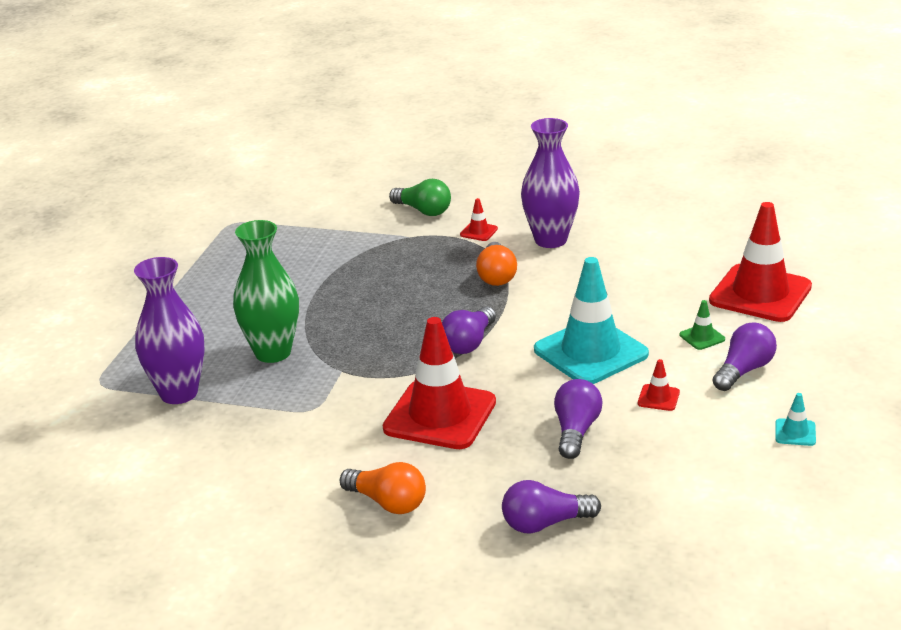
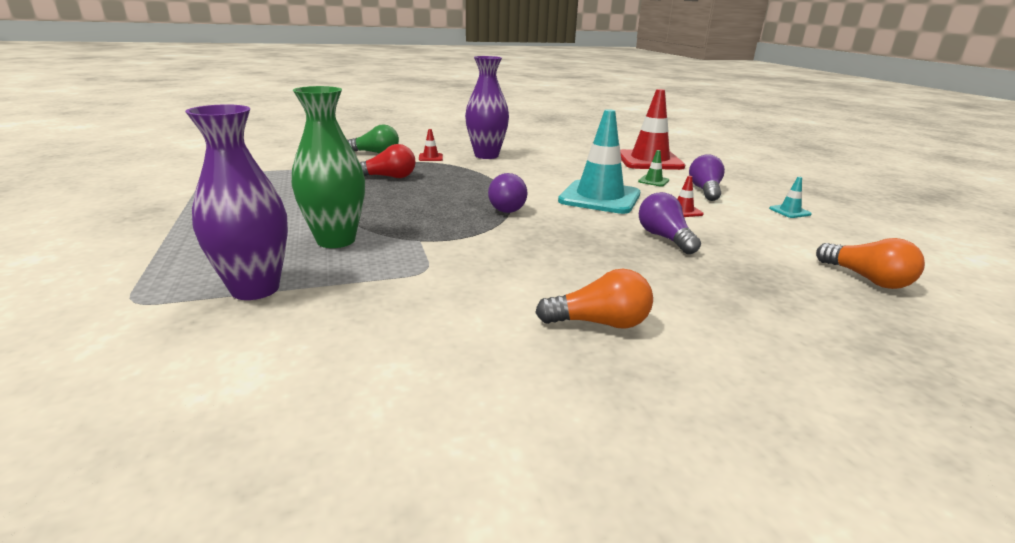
camera: 35 degrees left, 5 degrees down
(397, 263) = (388, 177): none -> red light bulb
(440, 415) = (548, 250): red traffic cone -> none
(496, 276) = (474, 174): orange light bulb -> orange light bulb (867, 279)
(545, 523) = (750, 300): purple light bulb -> none

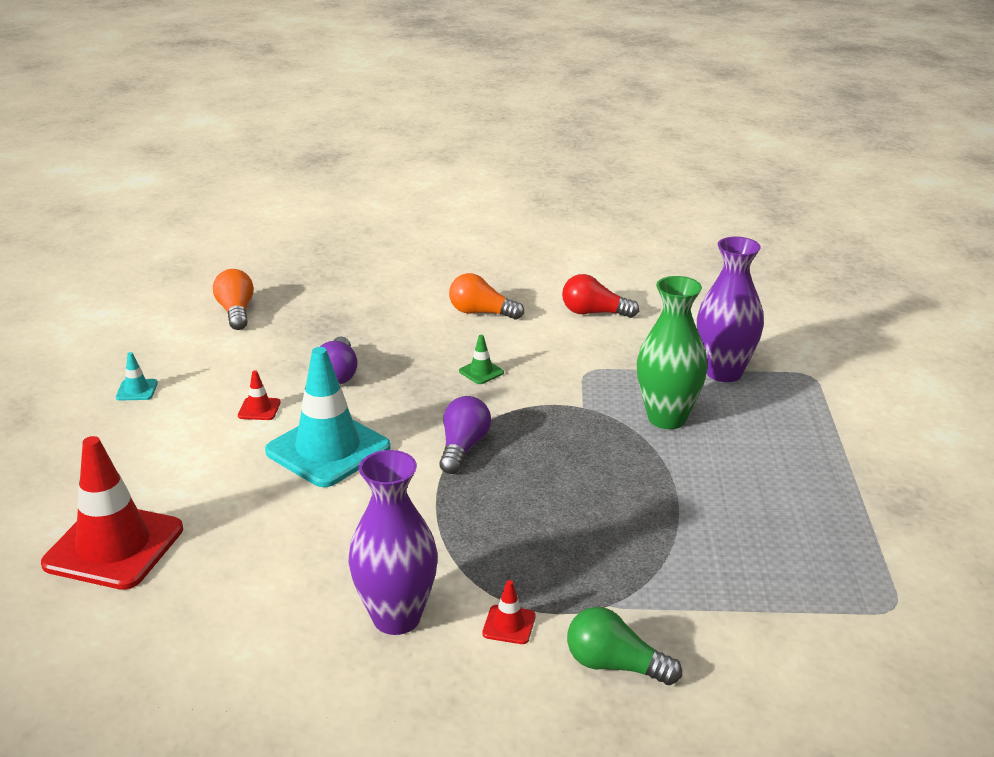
camera: 160 degrees left, 5 degrees up
(388, 177) = (600, 552): red light bulb -> red light bulb (594, 313)
(653, 181) = (202, 478): green traffic cone -> green traffic cone (481, 372)
(705, 190) = (166, 444): purple light bulb -> none

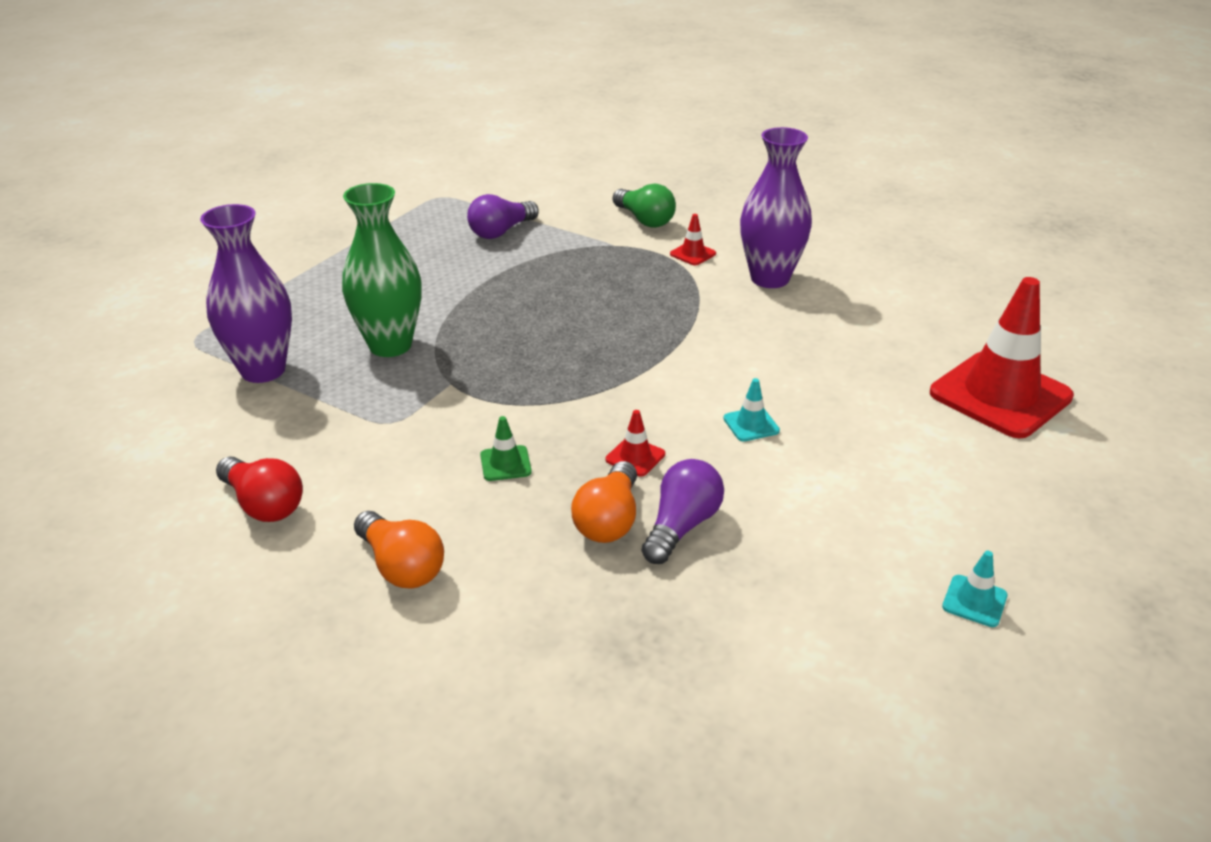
camera: 150 degrees left, 5 degrees up
(236, 312) = (778, 737): orange light bulb -> orange light bulb (609, 520)
(259, 409) = (808, 505): red traffic cone -> red traffic cone (635, 457)
(328, 449) = (751, 424): turquoise traffic cone -> turquoise traffic cone, size x0.40
(463, 448) = (612, 381): purple light bulb -> purple light bulb (501, 231)

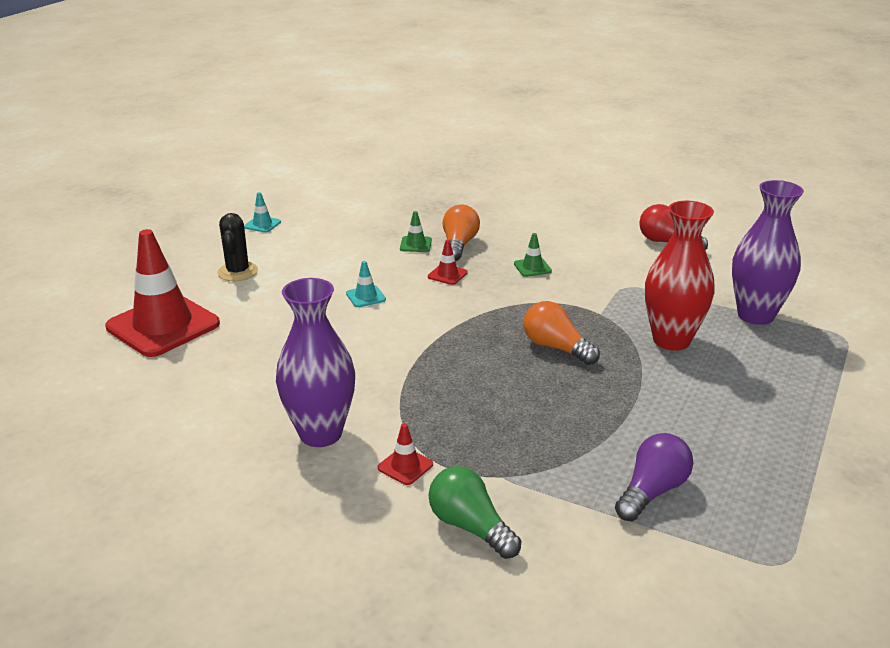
camera: 175 degrees right, 5 degrees down
(390, 345) = (671, 340): green vase -> red vase
(401, 566) = (567, 223): orange light bulb -> orange light bulb (556, 347)
(681, 526) = (415, 244): purple light bulb -> green traffic cone
(955, 481) = (238, 272): none -> black cactus

